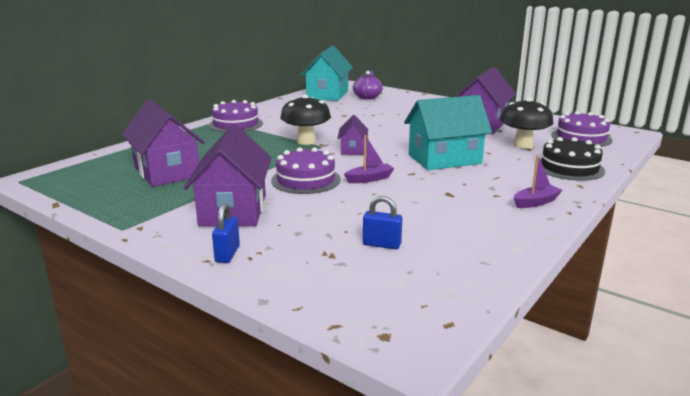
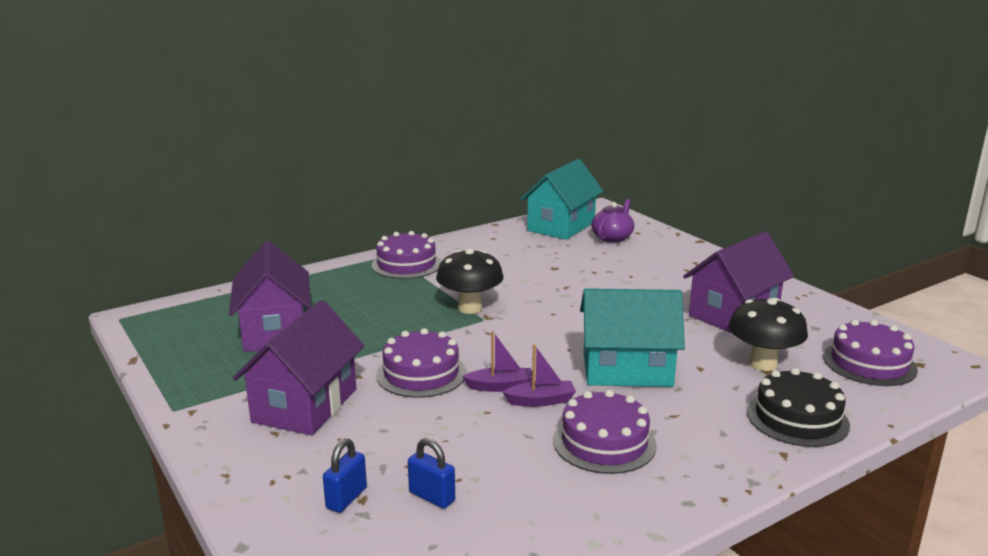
camera: 20 degrees right, 0 degrees up
(227, 254) = (252, 470): blue padlock -> blue padlock (346, 498)
(353, 149) = (518, 332): purple house -> none
(468, 197) = (604, 442): none -> purple cake
(535, 202) = (690, 471): purple boat -> purple boat (541, 401)

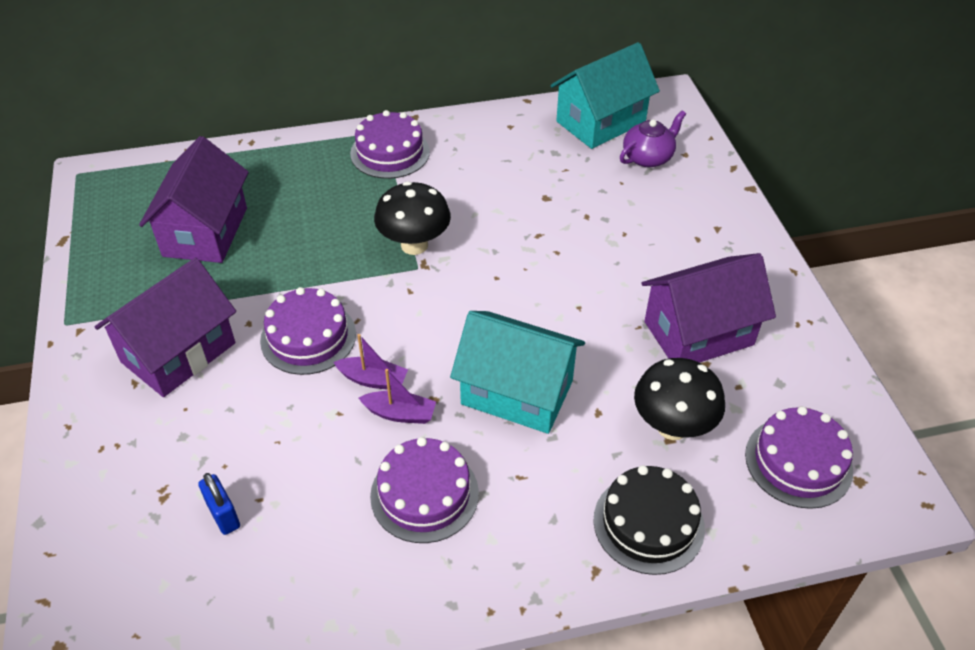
camera: 20 degrees right, 25 degrees up
(346, 498) = (150, 492): blue padlock -> none

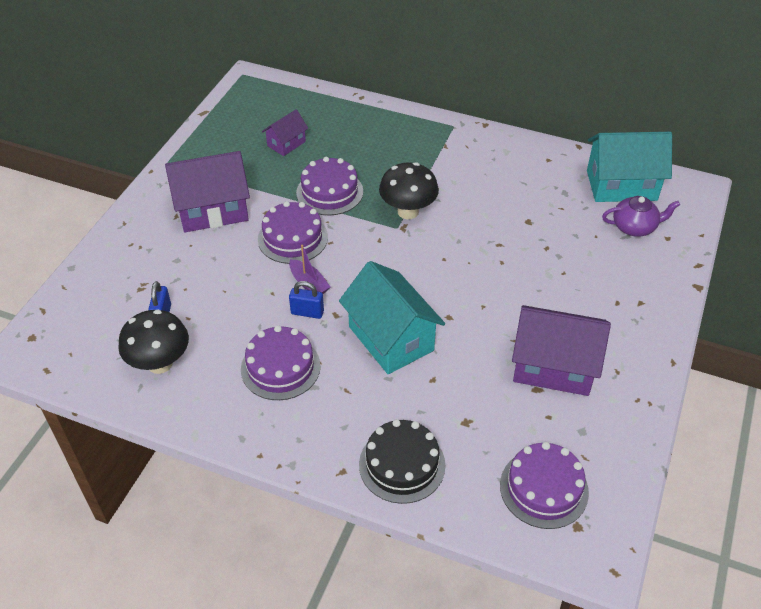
camera: 35 degrees right, 0 degrees up
(205, 232) = (286, 144): purple house -> purple house, size x0.52
(390, 152) = (446, 142): purple cake -> purple cake (329, 192)
(400, 413) = (307, 312): purple boat -> blue padlock
(672, 426) = (475, 416): black mushroom -> black mushroom (160, 363)

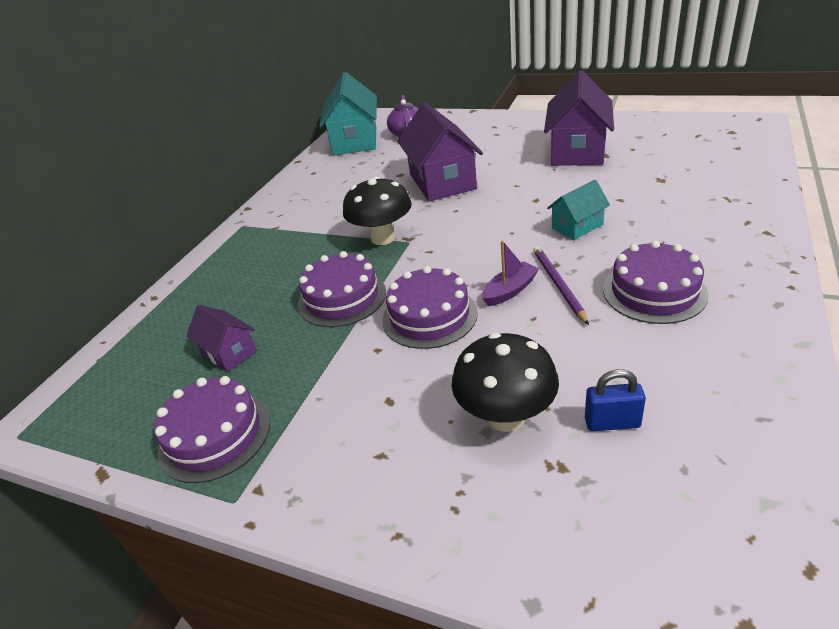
camera: 85 degrees left, 10 degrees down
(160, 363) = (707, 404): black mushroom -> black mushroom (506, 417)
(213, 210) = (370, 408): purple house -> purple house (442, 181)
(307, 312) = (558, 285): blue padlock -> purple pencil
(391, 338) = (577, 226): turquoise house -> turquoise house, size x0.52
(402, 464) = (732, 203): black cake -> none
(544, 488) = (706, 145): purple cake -> purple cake (215, 435)

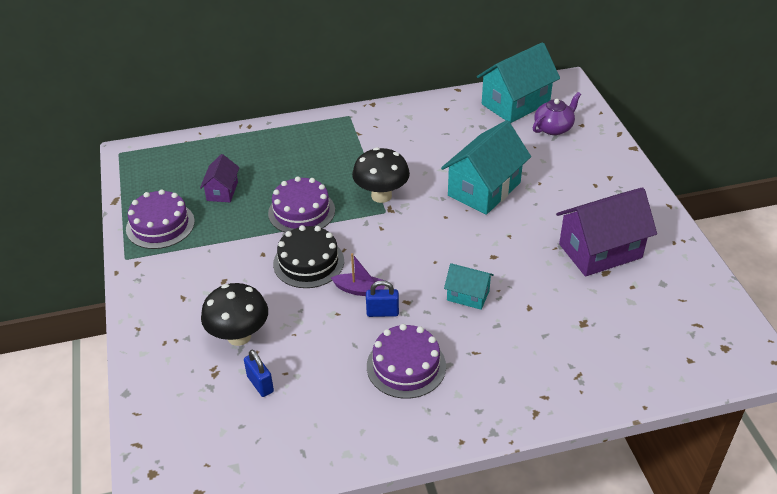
camera: 50 degrees right, 5 degrees up
(429, 316) = (308, 262): purple cake -> black cake
(442, 181) = (484, 189): purple house -> turquoise house
(558, 285) = (382, 312): purple pencil -> blue padlock

